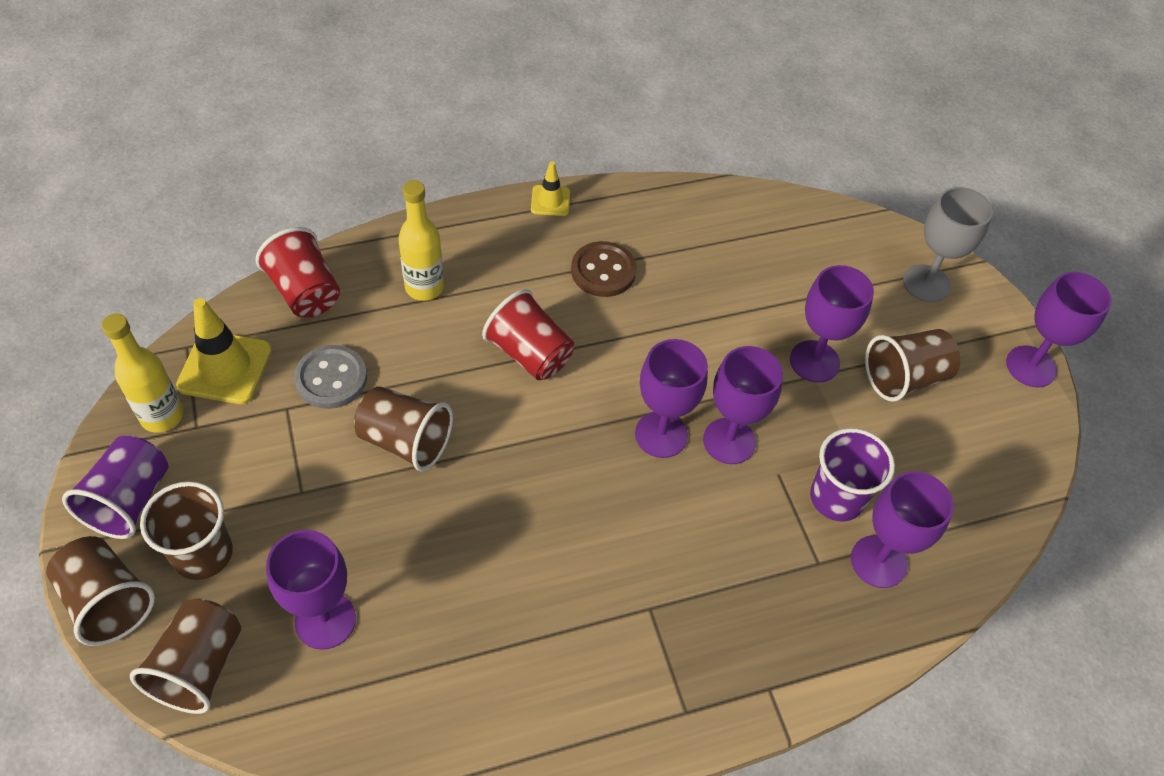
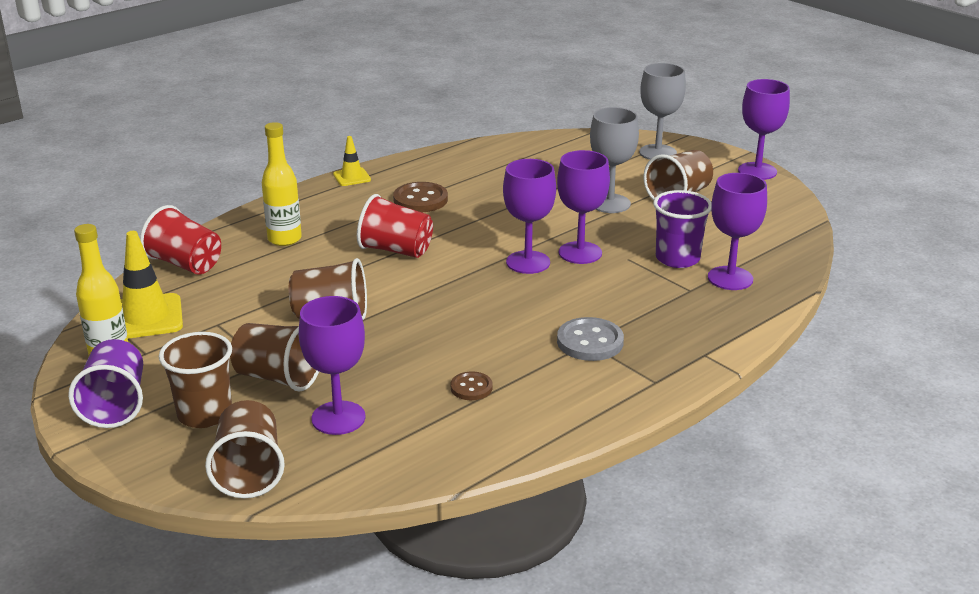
camera: 20 degrees left, 25 degrees down
(108, 601) = (138, 461): brown cup -> brown cup (278, 377)
(331, 378) = (243, 300): grey button -> grey button (590, 342)
(484, 631) = (471, 388): none -> brown button
(814, 361) = (610, 203): purple goblet -> grey goblet

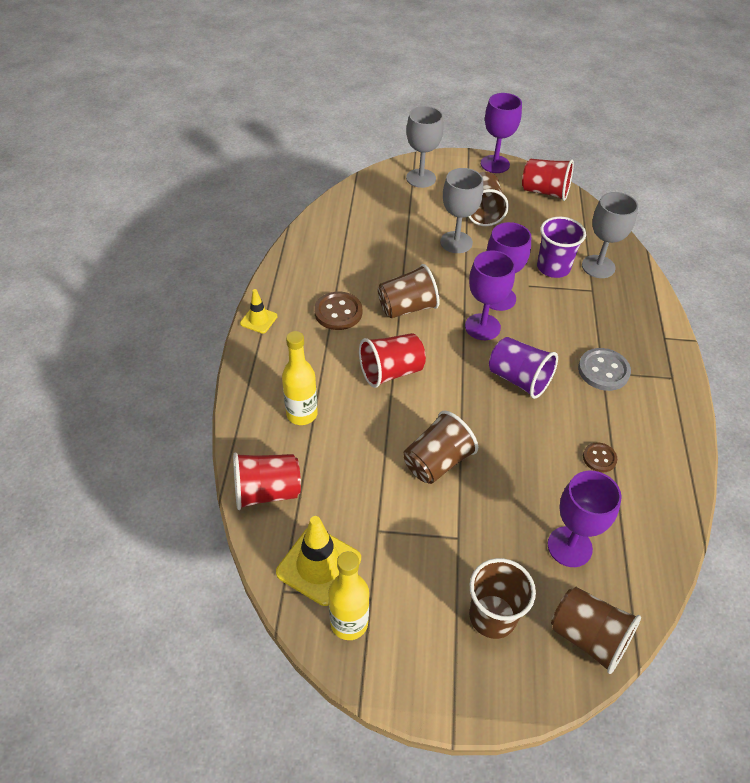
camera: 45 degrees left, 20 degrees up
(115, 405) = (425, 663): purple cup -> purple cup (519, 379)
(278, 377) = (487, 544): brown cup -> brown cup (407, 308)
(730, 278) = (598, 266): purple goblet -> grey goblet
(776, 208) = (545, 192): none -> red cup

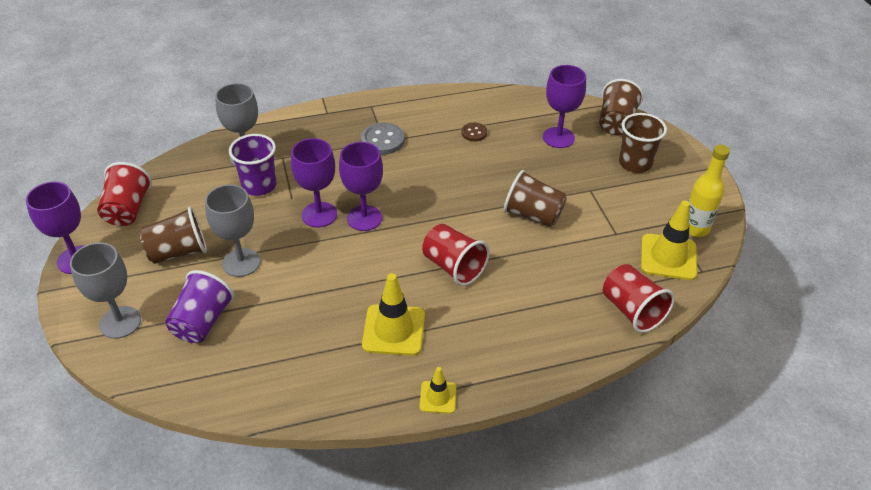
camera: 110 degrees left, 5 degrees down
(302, 414) = (539, 315): yellow bottle -> none
(338, 312) = (394, 330): brown button -> yellow traffic cone
(407, 308) = (362, 277): brown cup -> none
(519, 379) = (418, 185): purple cup -> purple cup (202, 322)

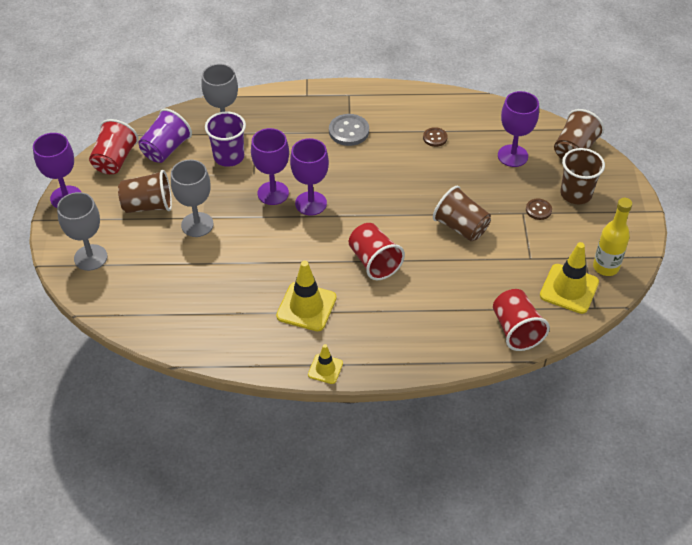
camera: 15 degrees right, 5 degrees up
(202, 322) = (154, 270): purple cup -> purple cup (166, 149)
(605, 184) = (538, 210): none -> brown button

